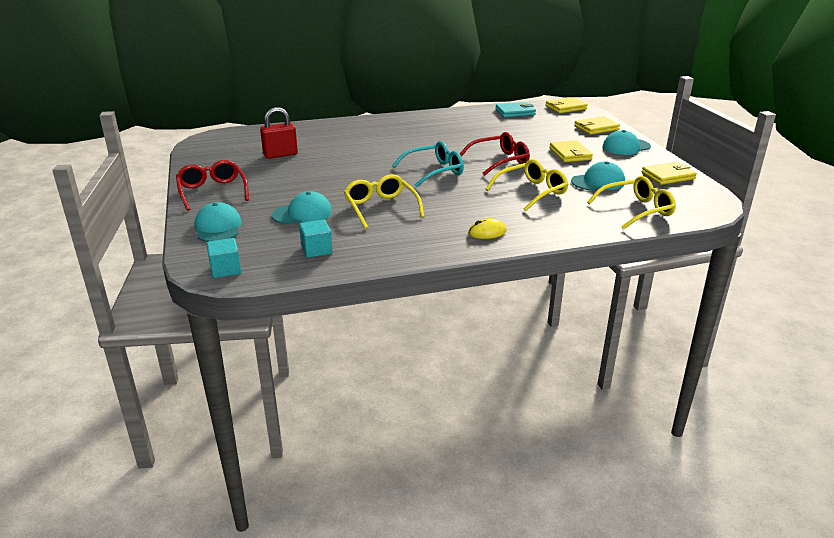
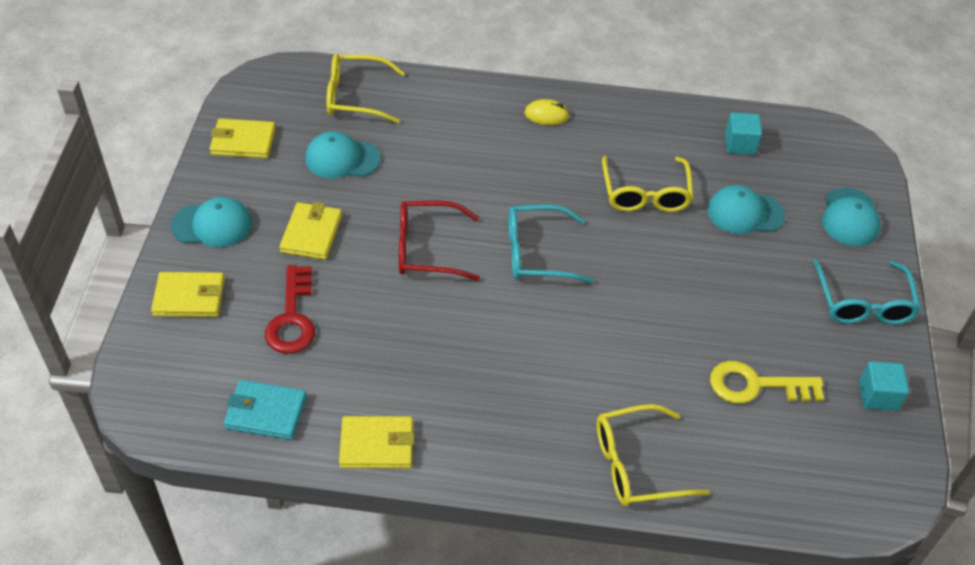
camera: 160 degrees left, 20 degrees up
(212, 191) = (863, 303): red glasses -> turquoise glasses
(225, 270) = (838, 143): turquoise cube -> turquoise cube (878, 395)
(280, 155) = (756, 385): red padlock -> yellow key
(532, 192) = (442, 166): yellow glasses -> yellow glasses (636, 465)
(539, 132) = (292, 317): none -> red key
(566, 107) = (155, 398): yellow wallet -> yellow wallet (377, 445)

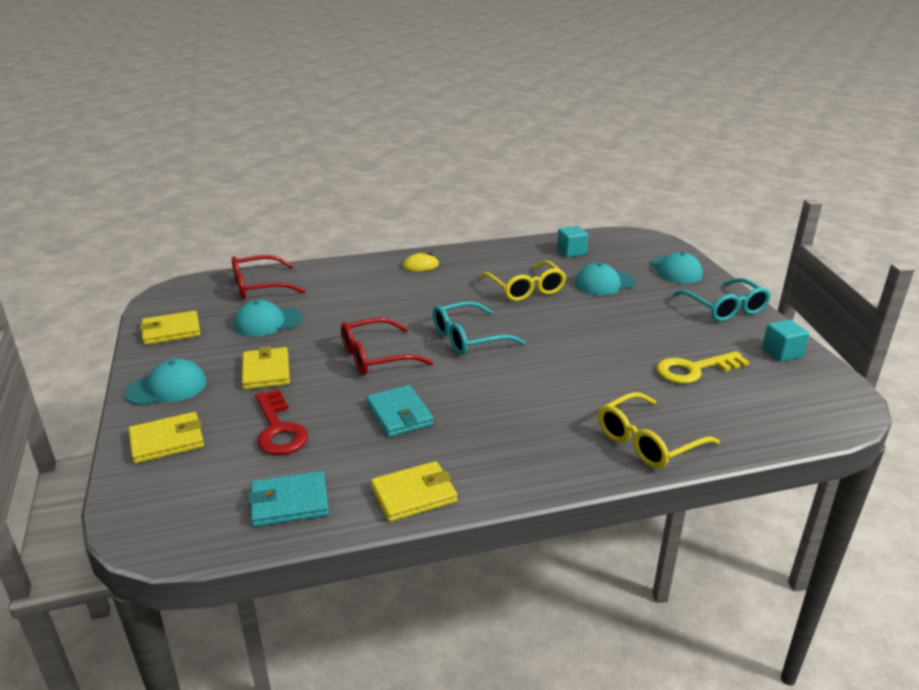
camera: 20 degrees left, 20 degrees down
(355, 97) = (259, 286): yellow glasses -> red glasses
(412, 339) = (399, 414): none -> turquoise wallet

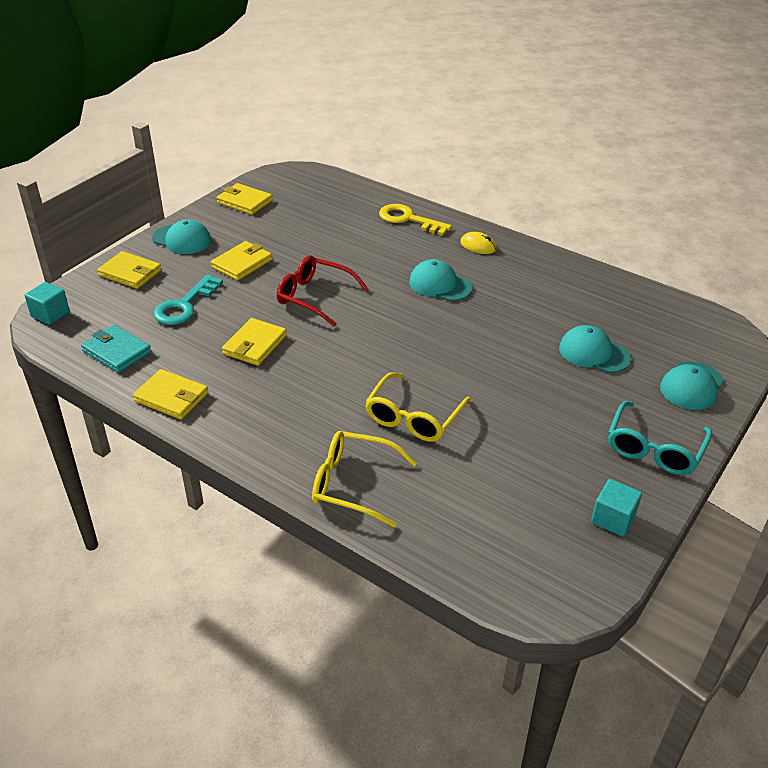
camera: 50 degrees right, 10 degrees up
(259, 286) = (344, 198): red glasses -> none
(268, 322) = (302, 229): turquoise cap -> turquoise cap (440, 285)
(278, 429) = (184, 305): red key -> turquoise key
(399, 414) = (255, 345): turquoise wallet -> yellow wallet
(468, 338) = (394, 325): turquoise glasses -> none
(526, 289) = (516, 315): yellow glasses -> yellow glasses (413, 418)
(571, 252) = (628, 308): turquoise cube -> turquoise cube (50, 314)
(694, 369) = (503, 470): yellow key -> yellow key (408, 219)

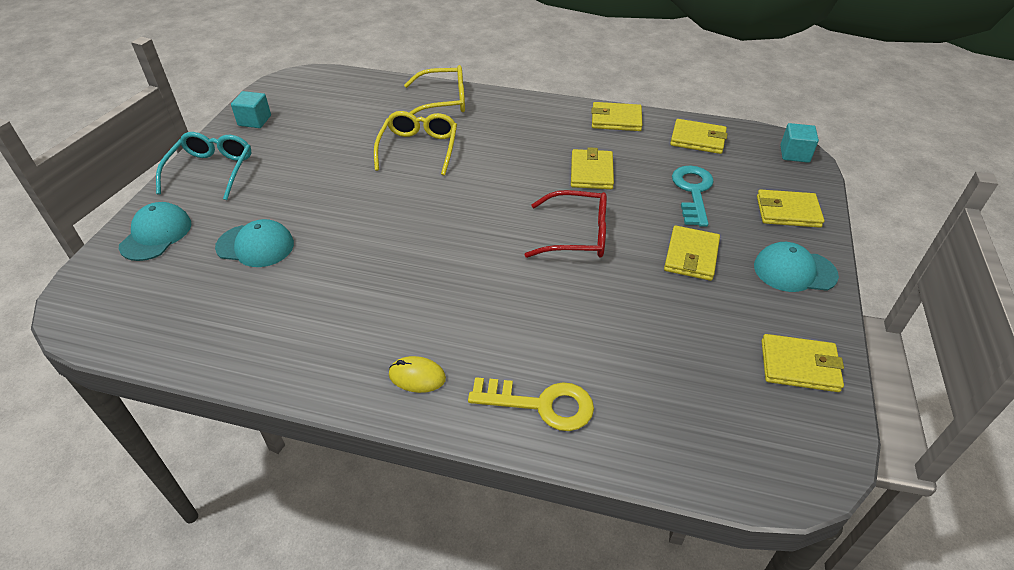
camera: 160 degrees right, 5 degrees up
(117, 351) = (697, 139): turquoise wallet -> yellow wallet
(440, 285) = (446, 290): turquoise cap -> none

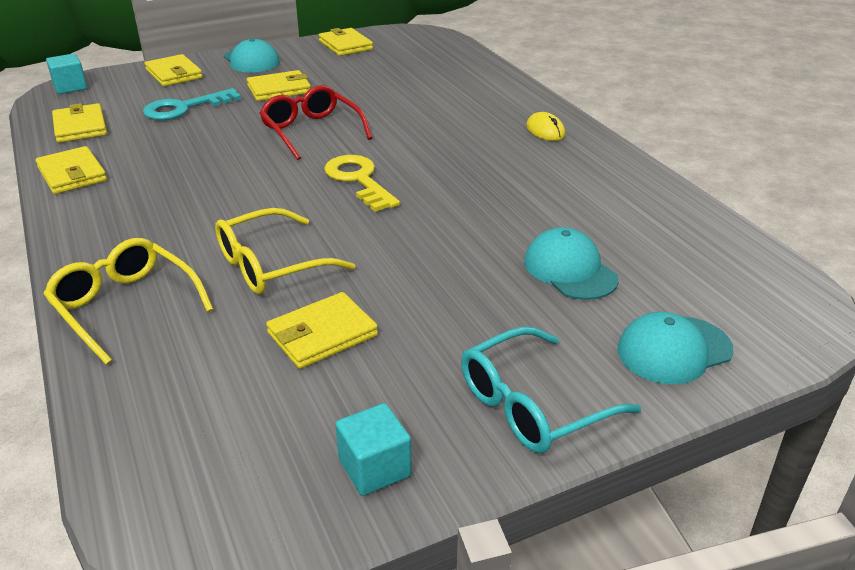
camera: 130 degrees left, 10 degrees down
(541, 405) = (493, 92): yellow key -> yellow key (359, 180)
(591, 172) = (202, 154): yellow wallet -> yellow wallet (322, 334)

